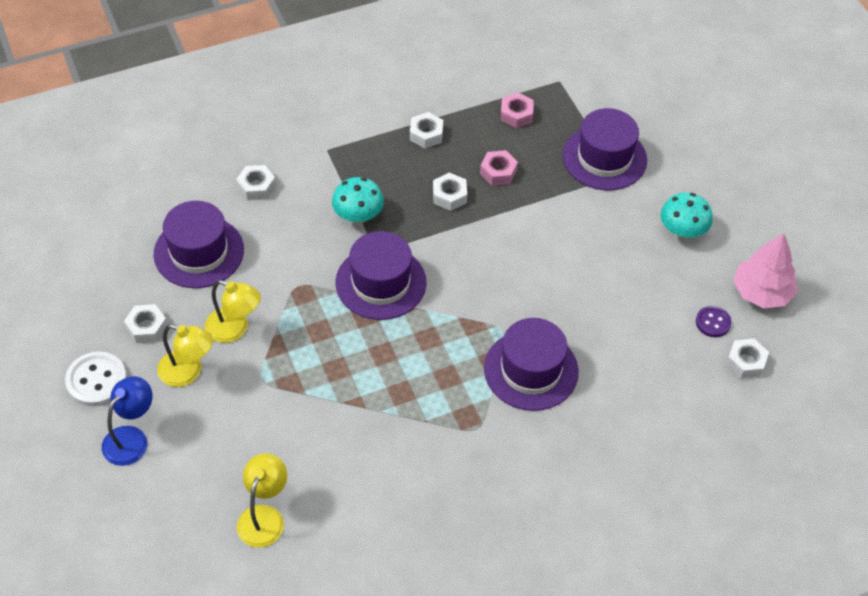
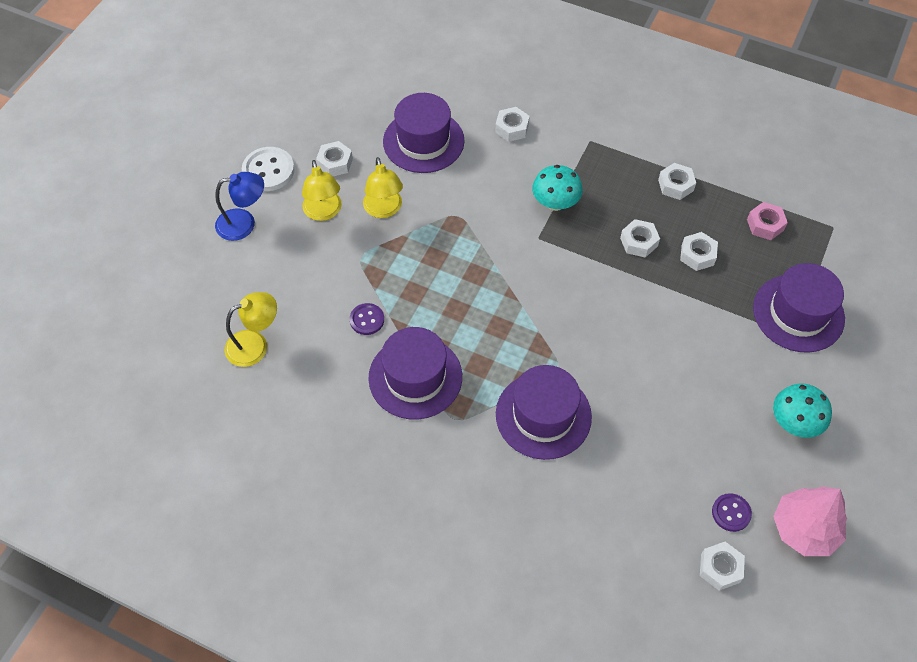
camera: 50 degrees right, 5 degrees up
(326, 420) = (367, 320): none -> purple button
(381, 282) = (514, 261): purple hat -> purple hat (415, 377)
(498, 172) = (697, 255): pink nut -> white nut

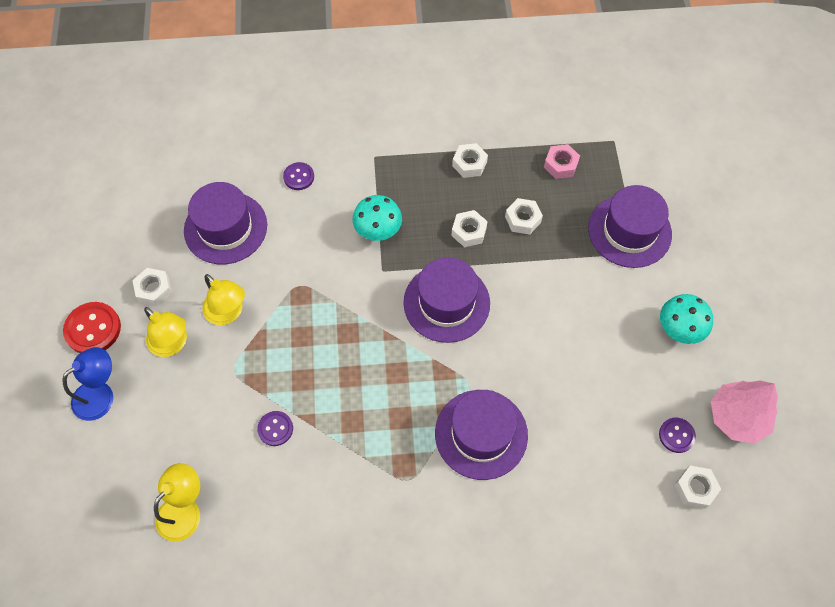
camera: 30 degrees left, 5 degrees up
(268, 170) = (93, 329): white button -> red button
(415, 377) = (351, 460): purple hat -> purple hat (446, 303)
(512, 128) = (299, 177): white nut -> purple button

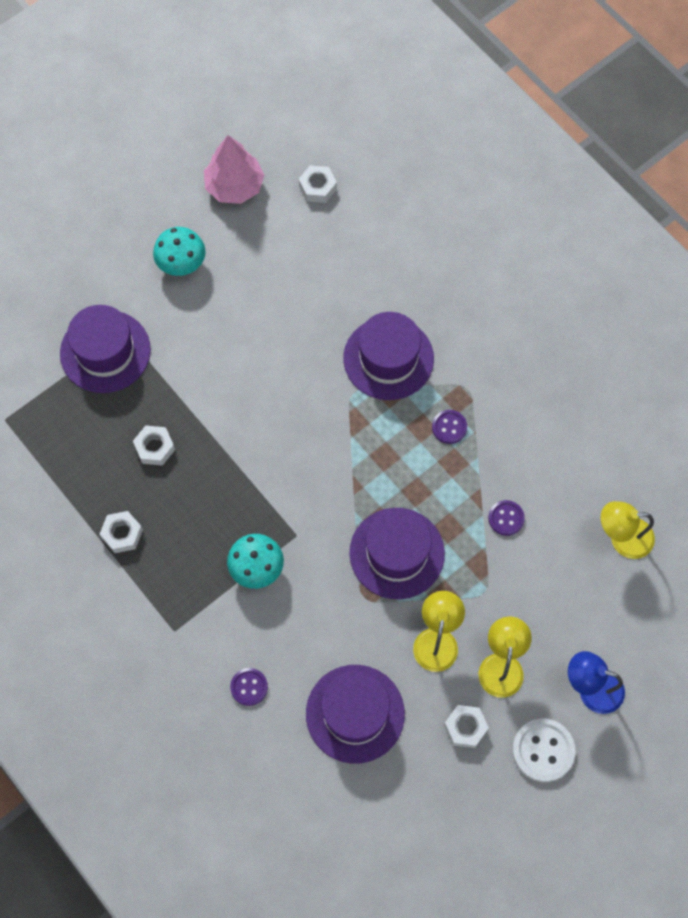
camera: 125 degrees left, 5 degrees up
(93, 329) = (543, 750): red button -> white button
(446, 303) = (289, 459): purple hat -> purple hat (397, 553)
(469, 231) = (201, 486): white nut -> none
(560, 165) = (67, 450): pink nut -> none
(676, 435) = (282, 220): purple button -> purple button (449, 427)

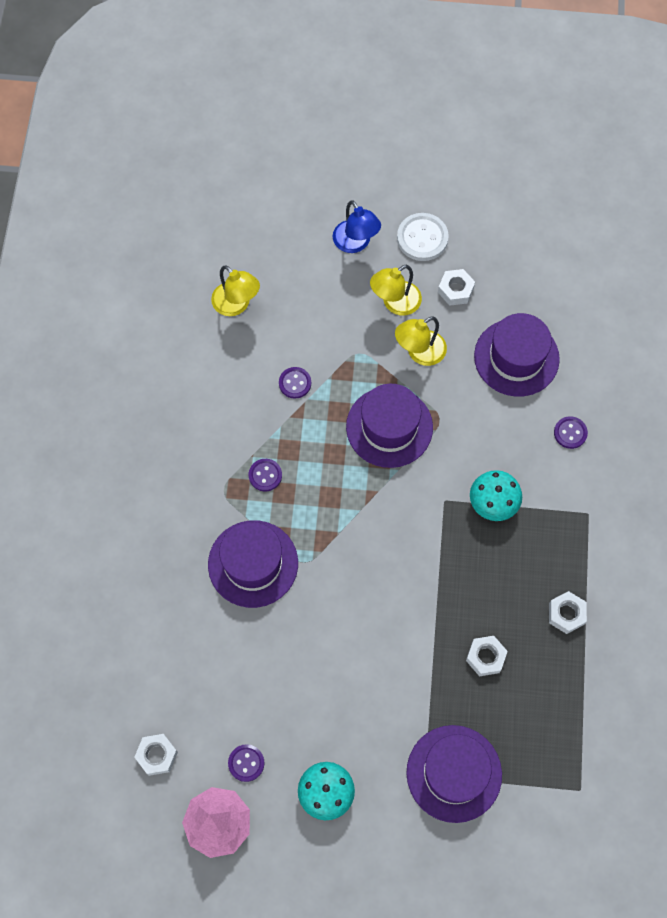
camera: 135 degrees left, 0 degrees up
(254, 234) = (246, 763): none -> purple button

